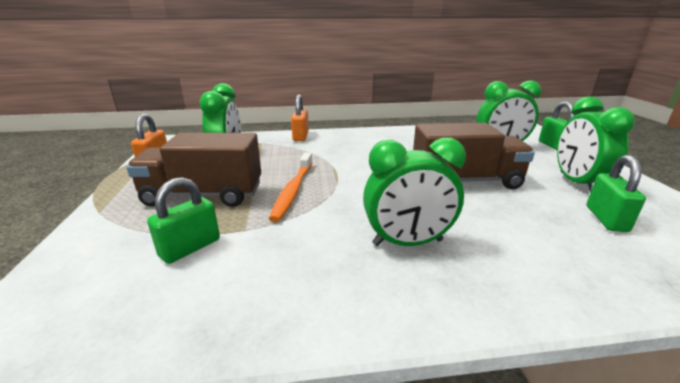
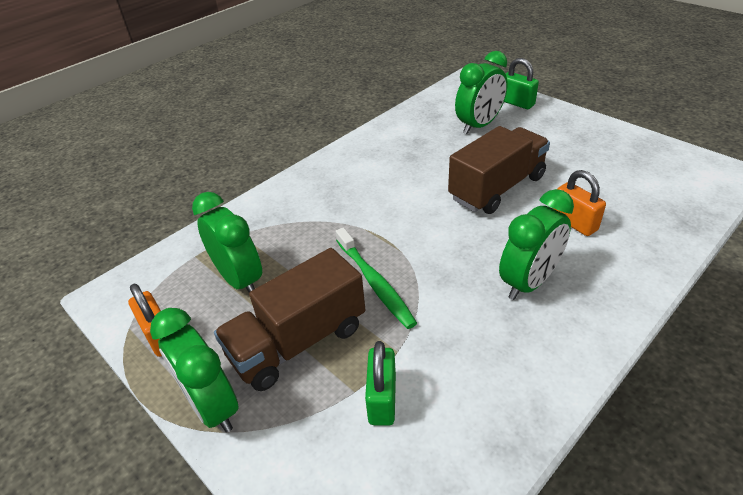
camera: 35 degrees left, 15 degrees up
(293, 190) = (374, 282): orange toothbrush -> green toothbrush
(300, 136) = (271, 201): orange padlock -> orange padlock (574, 223)
(576, 183) = (570, 148): green clock -> green clock (212, 406)
(606, 219) = (617, 181): green padlock -> none

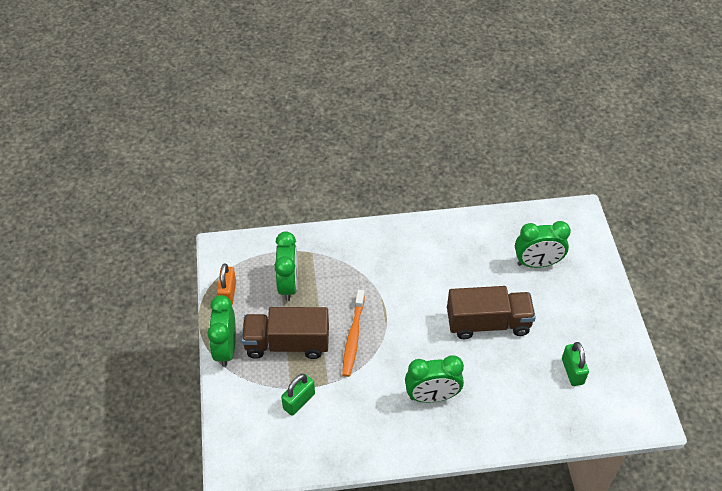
camera: 35 degrees right, 10 degrees up
(374, 282) = (353, 337): green toothbrush -> orange toothbrush
(516, 103) = (589, 260): green padlock -> green padlock (572, 371)
(574, 223) = (503, 380): orange padlock -> none

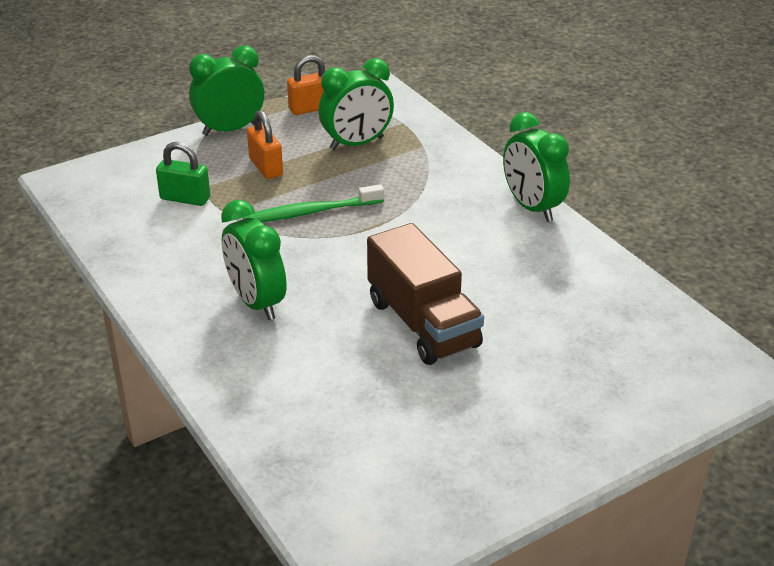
camera: 65 degrees right, 15 degrees down
(287, 343) = (266, 167): brown truck -> orange padlock
(353, 337) = (311, 212): orange toothbrush -> green toothbrush
(537, 263) = (583, 347): green clock -> green clock (532, 207)
(572, 371) = (394, 437): green padlock -> none

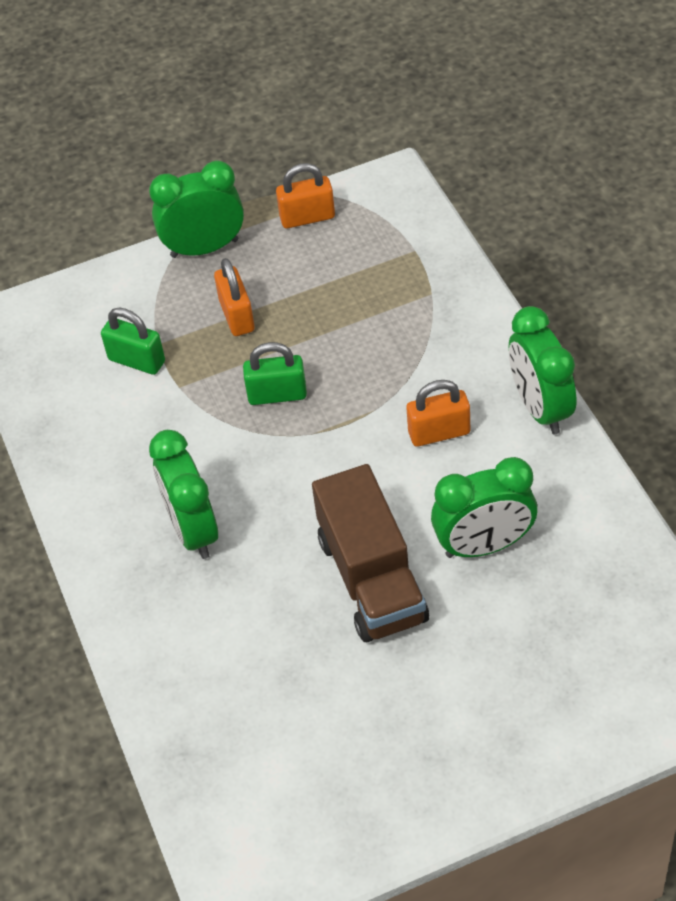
camera: 15 degrees right, 15 degrees up
(311, 212) = (277, 394): green toothbrush -> green padlock
(357, 144) = (351, 284): green clock -> green clock (484, 545)
(453, 227) = (439, 432): none -> orange padlock

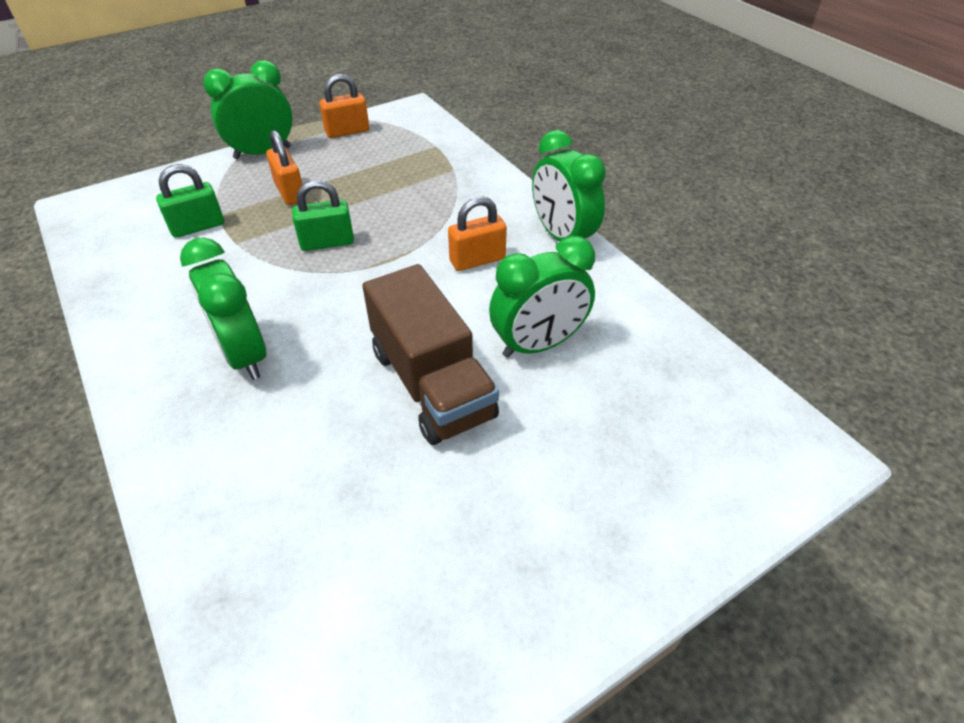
camera: 15 degrees left, 5 degrees down
(137, 360) = (198, 227): green padlock -> green padlock turned 45 degrees counterclockwise

